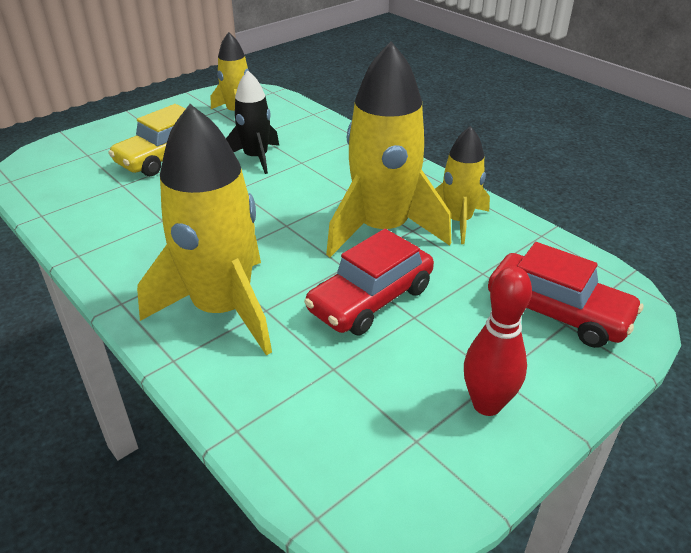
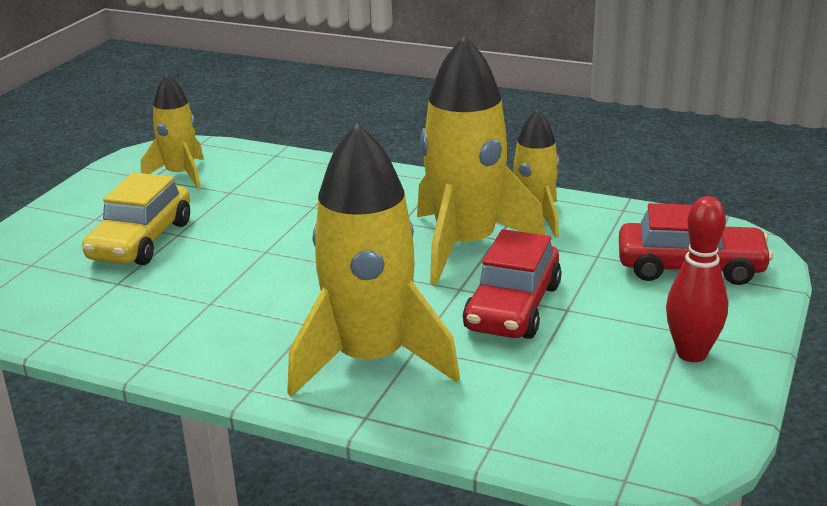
camera: 25 degrees left, 10 degrees down
(256, 158) = (255, 215): black rocket -> none

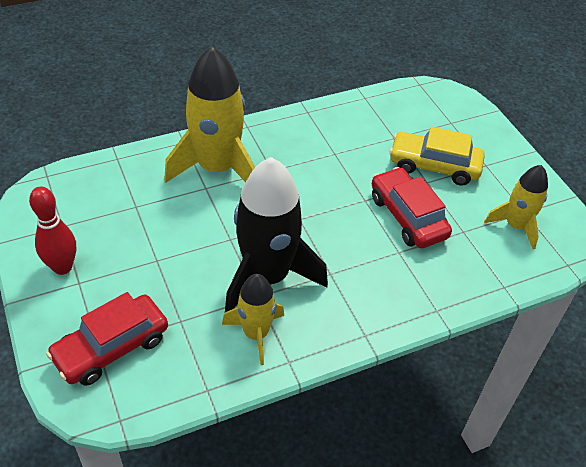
camera: 130 degrees right, 20 degrees up
(141, 241) = (434, 166): yellow car -> yellow car turned 45 degrees counterclockwise
(465, 245) = (267, 276): yellow rocket -> black rocket
(513, 307) = (186, 242): red car -> red car (407, 217)

